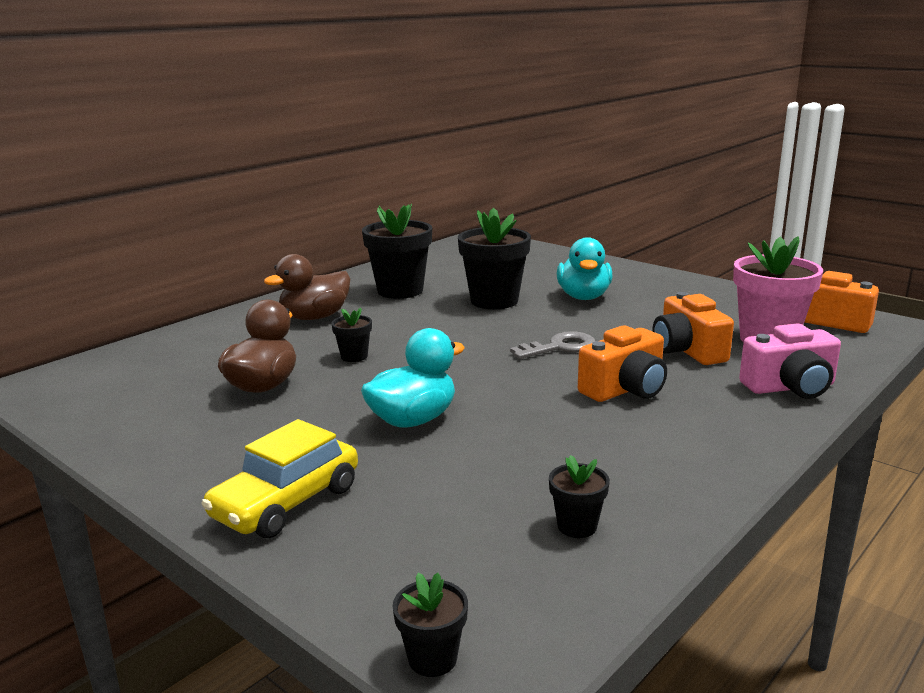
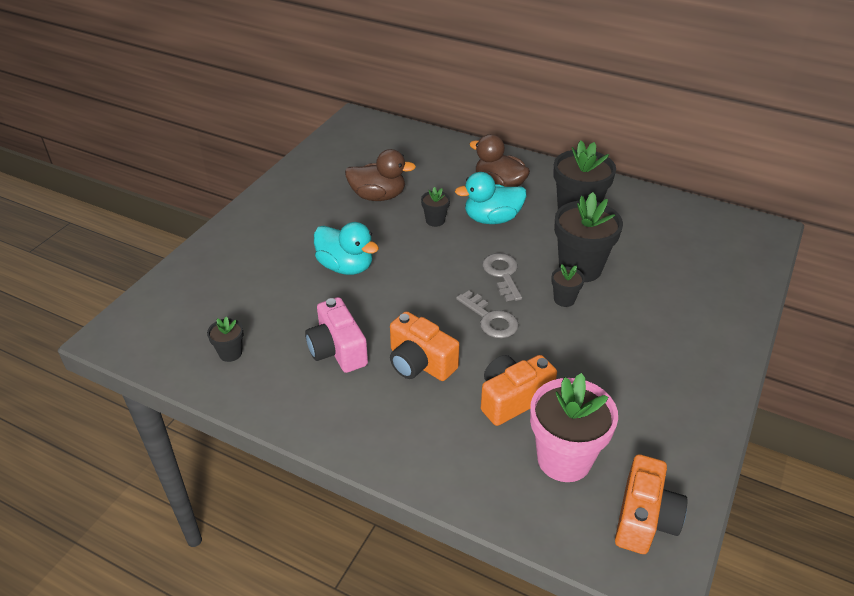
camera: 75 degrees right, 20 degrees up
(286, 502) = (245, 242): yellow car -> none
(432, 658) = (125, 317): black flower pot -> black flower pot (564, 299)
(485, 333) = (502, 274): none -> grey key
(584, 297) = (620, 322): turquoise duck -> turquoise duck (492, 219)
(790, 387) = (453, 468): pink camera -> pink camera (337, 350)

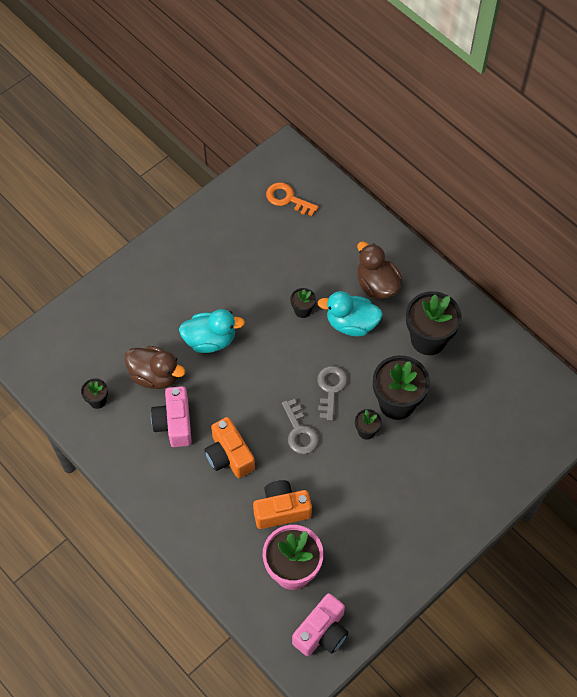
camera: 20 degrees right, 20 degrees up
(346, 266) = (210, 340): turquoise duck -> turquoise duck turned 60 degrees counterclockwise
(374, 147) = (287, 199): none -> orange key
(378, 196) = (266, 265): brown duck -> brown duck (155, 375)
(644, 518) = (322, 632): orange camera -> pink camera

